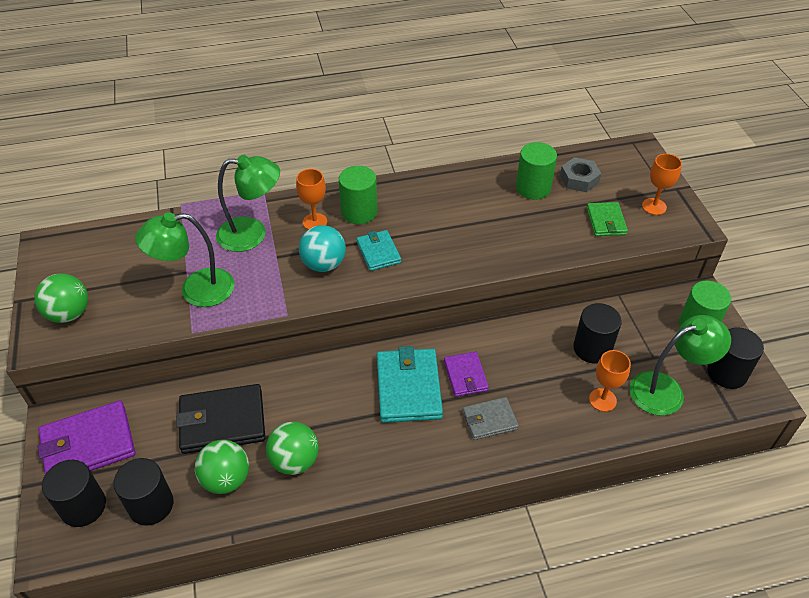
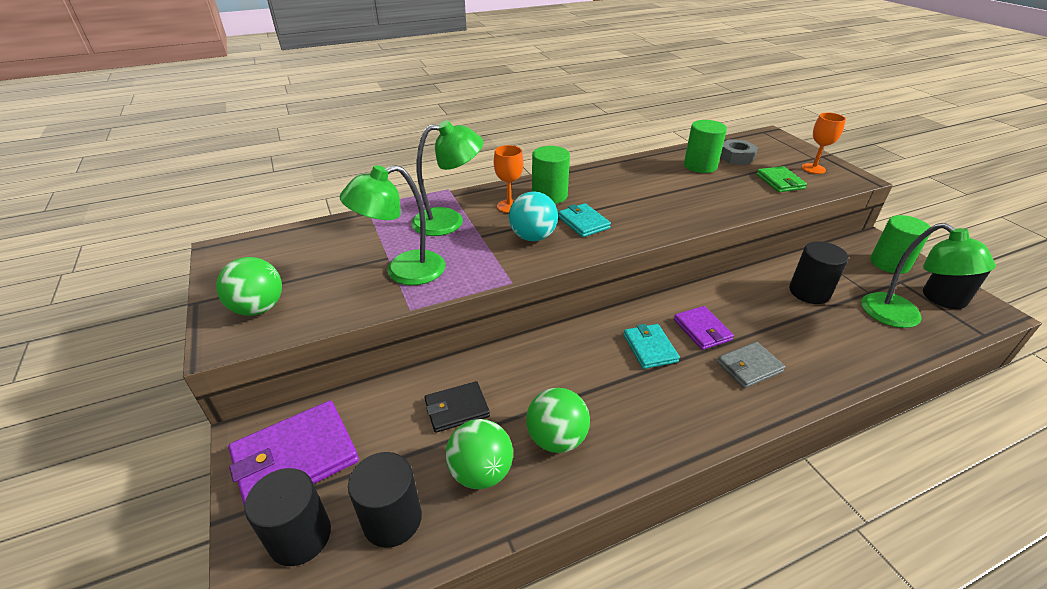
camera: 10 degrees left, 10 degrees down
(222, 421) = (456, 409): black wallet -> black wallet, size x0.58
(408, 388) = (650, 348): turquoise wallet -> turquoise wallet, size x0.58
(602, 400) = (848, 334): orange goblet -> none
(667, 390) = (901, 317): green lamp -> green lamp turned 90 degrees clockwise

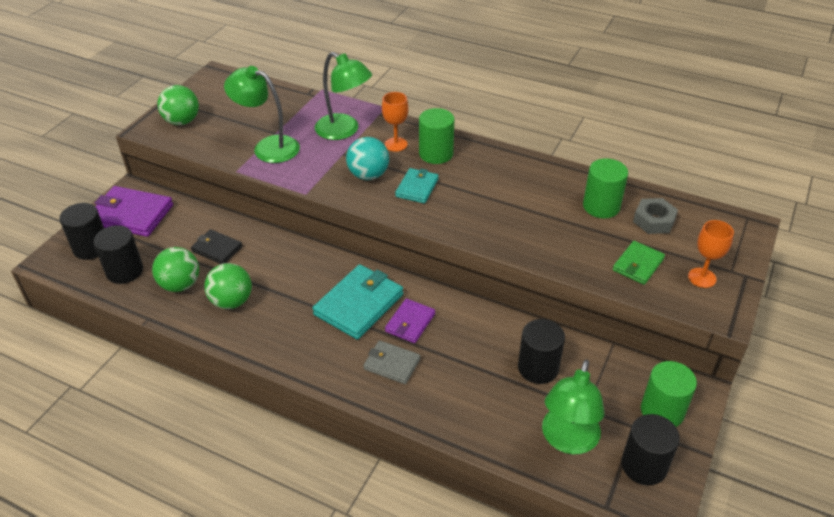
camera: 50 degrees right, 5 degrees up
(650, 348) = (359, 304): turquoise wallet -> turquoise wallet, size x1.72

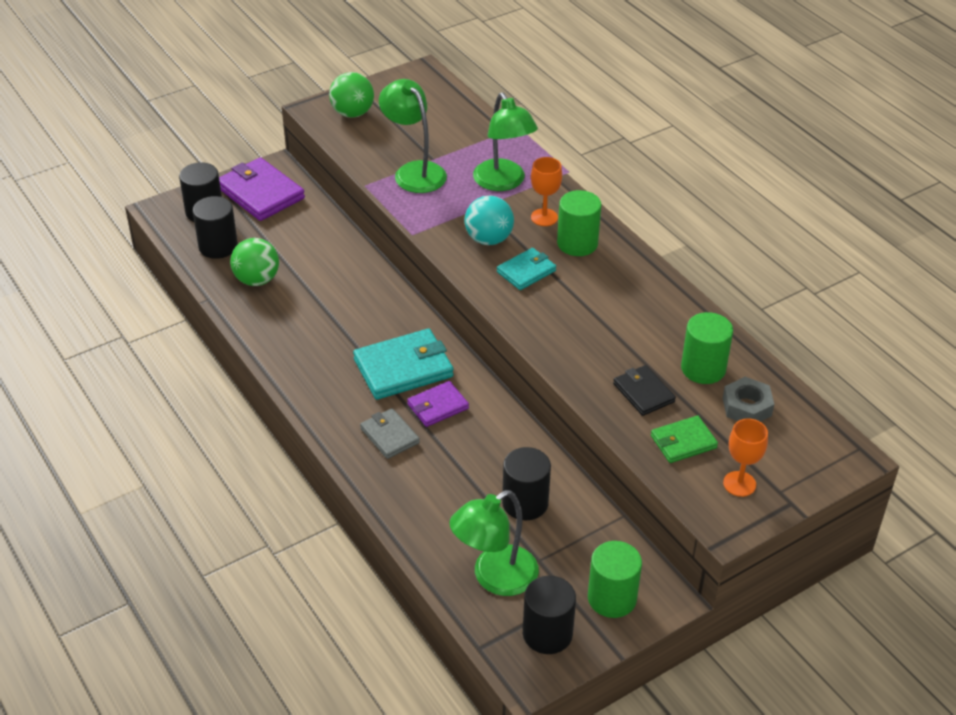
camera: 30 degrees right, 0 degrees up
(217, 249) = (313, 259): black wallet -> black wallet (643, 393)
(232, 301) = (290, 315): green ball -> none

